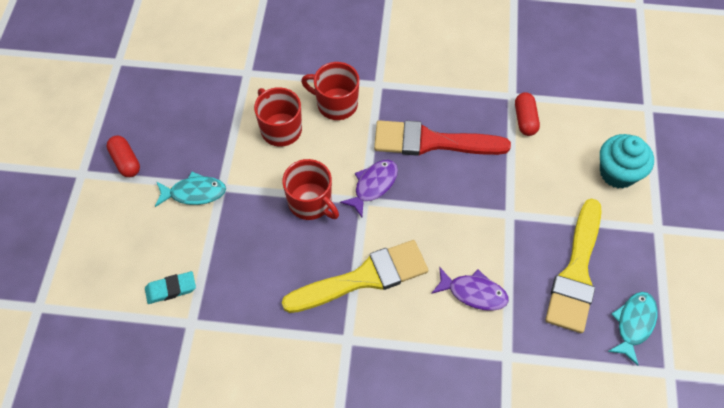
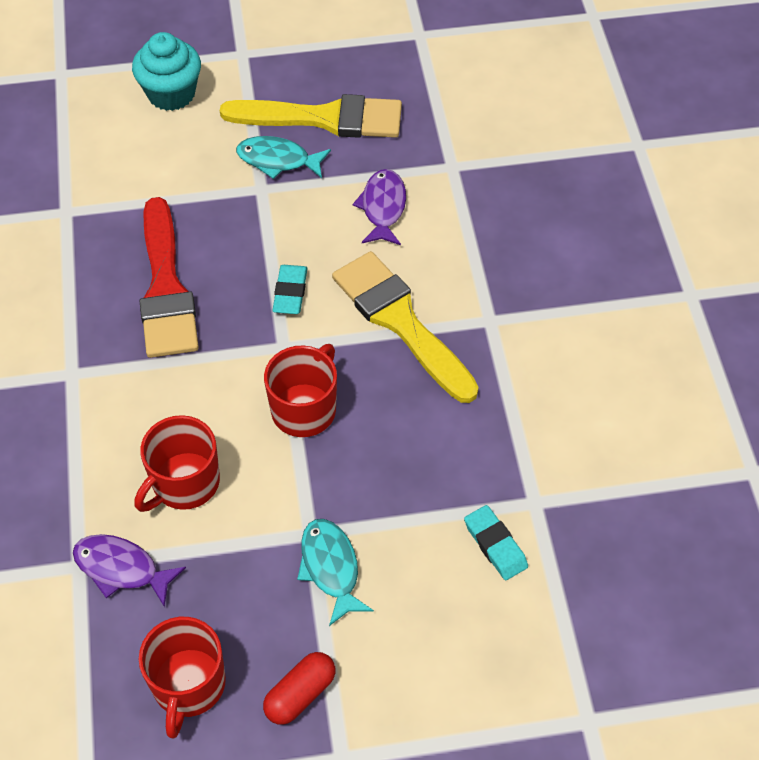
camera: 105 degrees left, 5 degrees down
(336, 104) = (121, 420): red mug -> red mug (188, 685)
(373, 186) = (257, 341): purple fish -> purple fish (121, 569)
(408, 213) = (290, 292): none -> turquoise eraser
(525, 119) = (105, 192): red capsule -> none
(633, 324) = (373, 65): turquoise fish -> turquoise fish (278, 160)

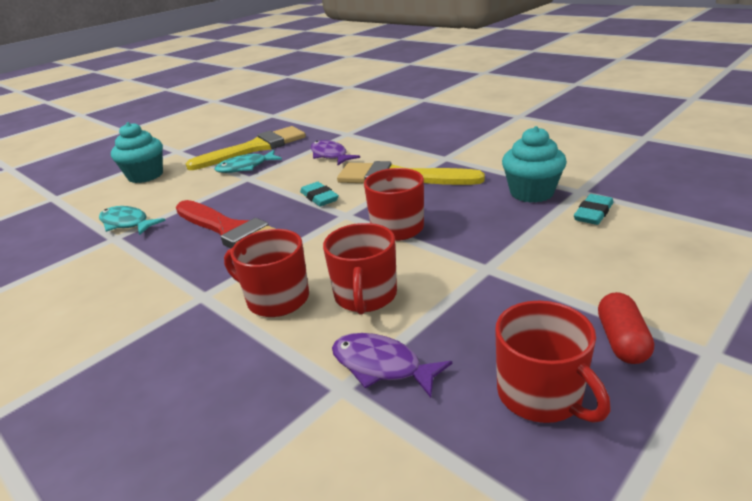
camera: 35 degrees left, 25 degrees down
(119, 427) = (276, 299): none -> red mug
(121, 569) = (382, 366): purple fish -> purple fish turned 45 degrees clockwise
(331, 568) = (526, 273): turquoise fish -> turquoise fish (127, 223)
(487, 463) = (531, 193): none -> turquoise cupcake
(495, 545) = (593, 213): turquoise eraser -> turquoise eraser turned 75 degrees counterclockwise

